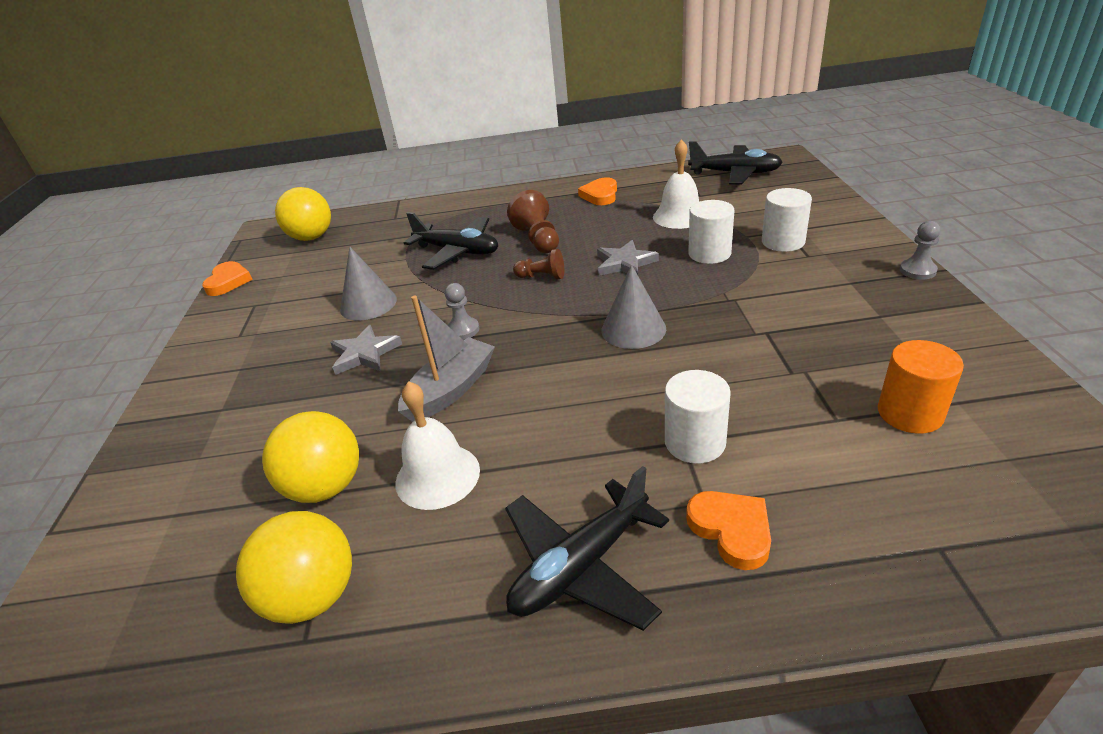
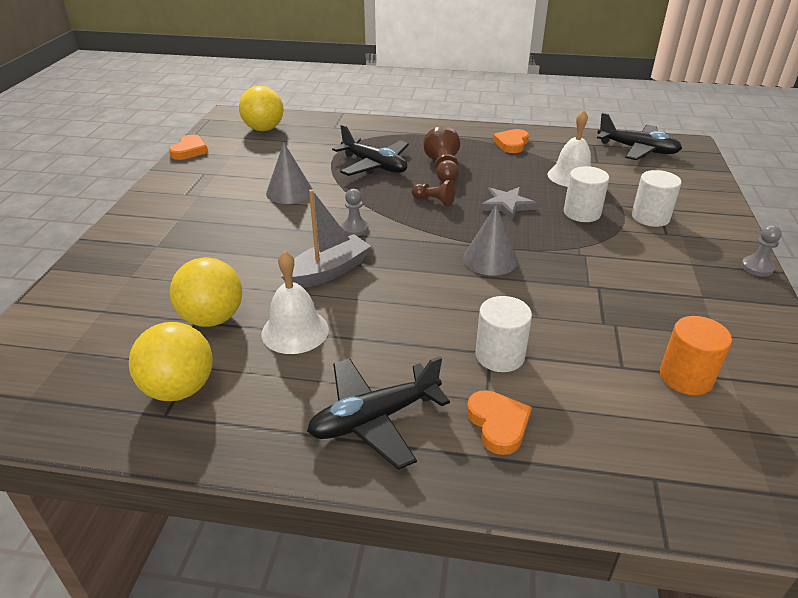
camera: 10 degrees right, 0 degrees up
(365, 353) = (273, 229): grey star -> none

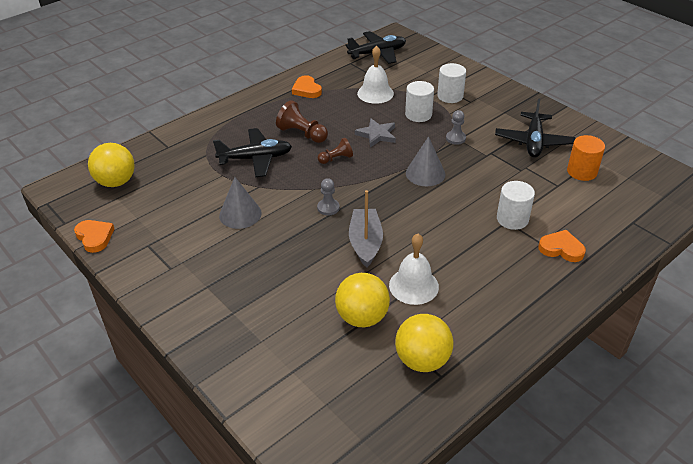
camera: 50 degrees left, 5 degrees up
(375, 419) = (520, 290): black plane -> black plane (533, 142)
(757, 267) = (528, 96): grey pawn -> grey pawn (455, 138)

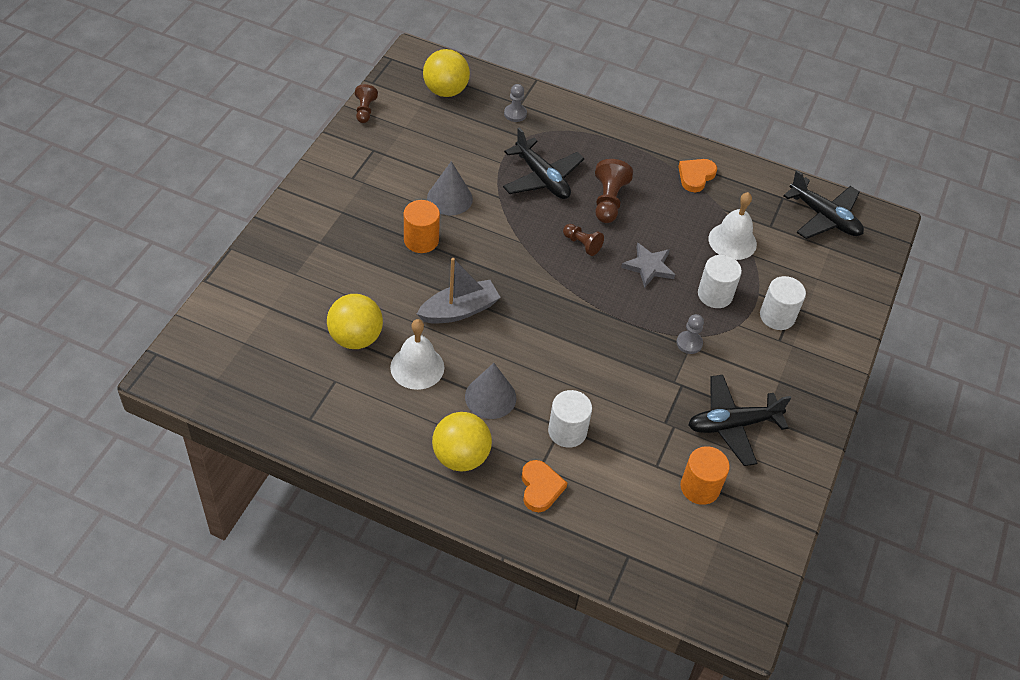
camera: 60 degrees right, 10 degrees up
(95, 237) = (365, 110): orange heart -> brown pawn
(275, 244) = (421, 240): none -> orange cylinder
(328, 208) = (497, 263): grey pawn -> grey pawn (515, 114)
(422, 360) = (322, 399): yellow ball -> yellow ball (461, 457)
(425, 173) = (603, 331): grey cone -> grey cone (490, 397)

